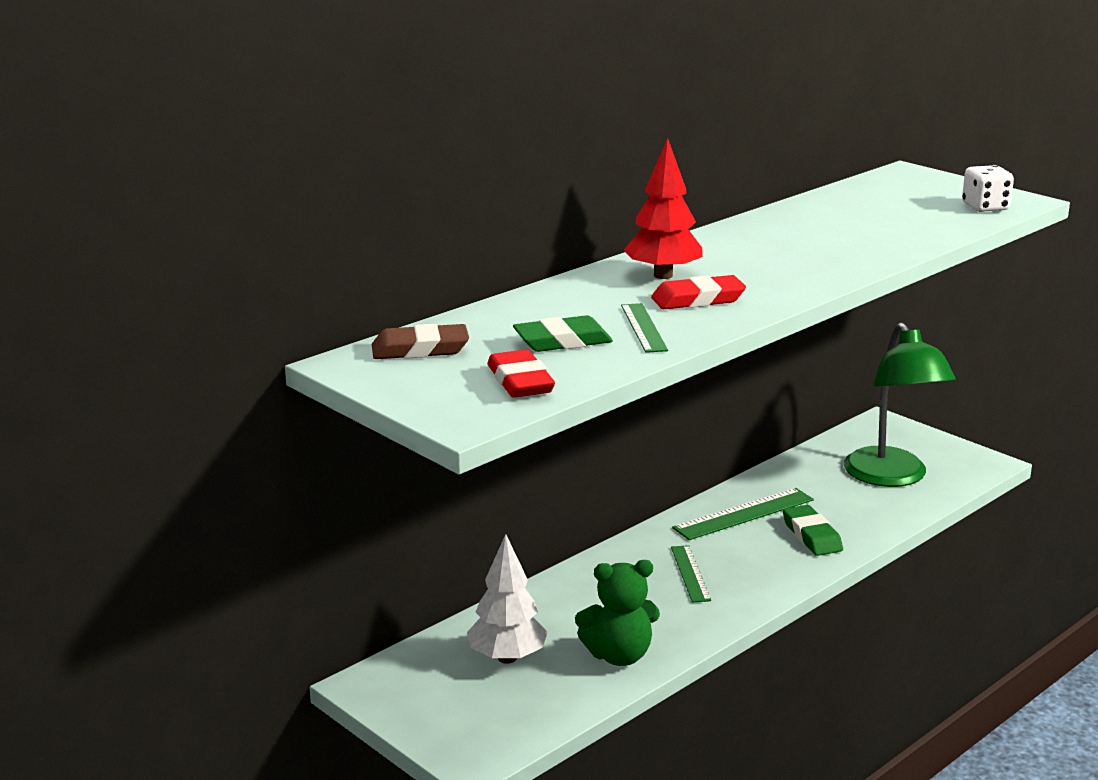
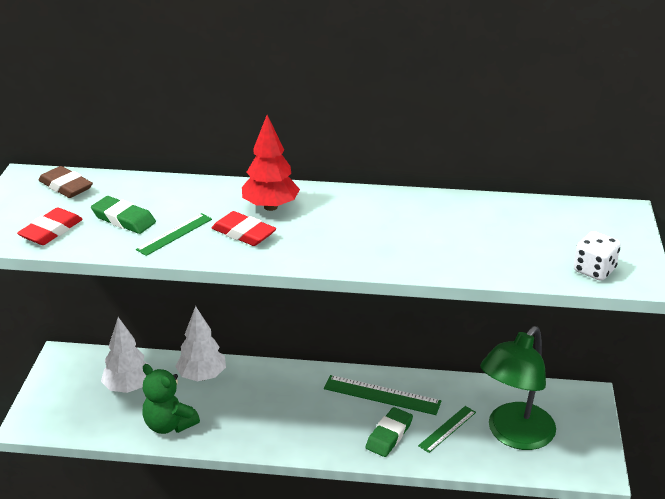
camera: 50 degrees right, 10 degrees up
(559, 602) = (202, 376): none -> white tree
(690, 573) = (285, 408): green ruler -> green ruler (447, 429)

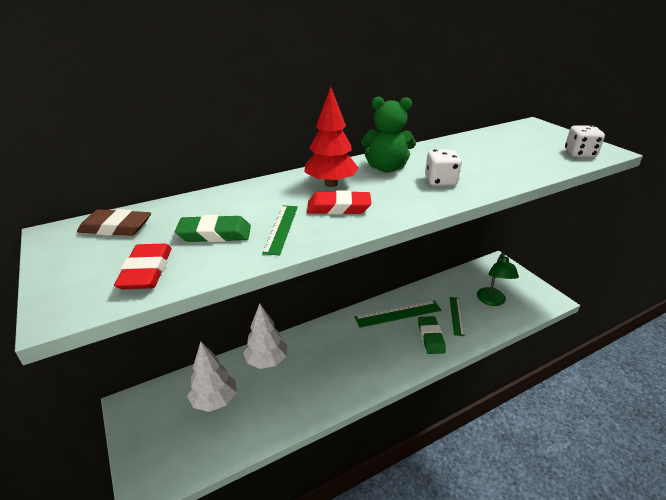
camera: 35 degrees left, 0 degrees up
(169, 425) = (277, 413): green teddy bear -> green teddy bear (386, 168)
(375, 242) = (440, 181): none -> white dice
(514, 435) = (492, 301): green lamp -> green lamp, size x0.61

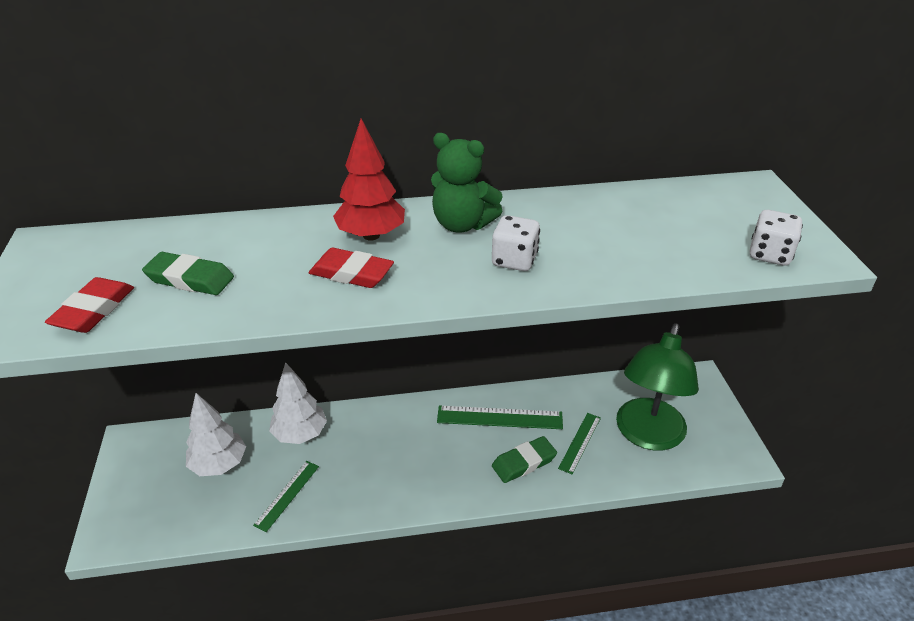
camera: 20 degrees right, 5 degrees up
(116, 227) = (100, 247): brown eraser -> none
(281, 228) = (264, 288): green ruler -> green ruler (287, 495)
(430, 337) = (524, 462): green eraser -> green eraser turned 45 degrees clockwise
(492, 301) = (647, 435): green lamp -> green lamp, size x1.64

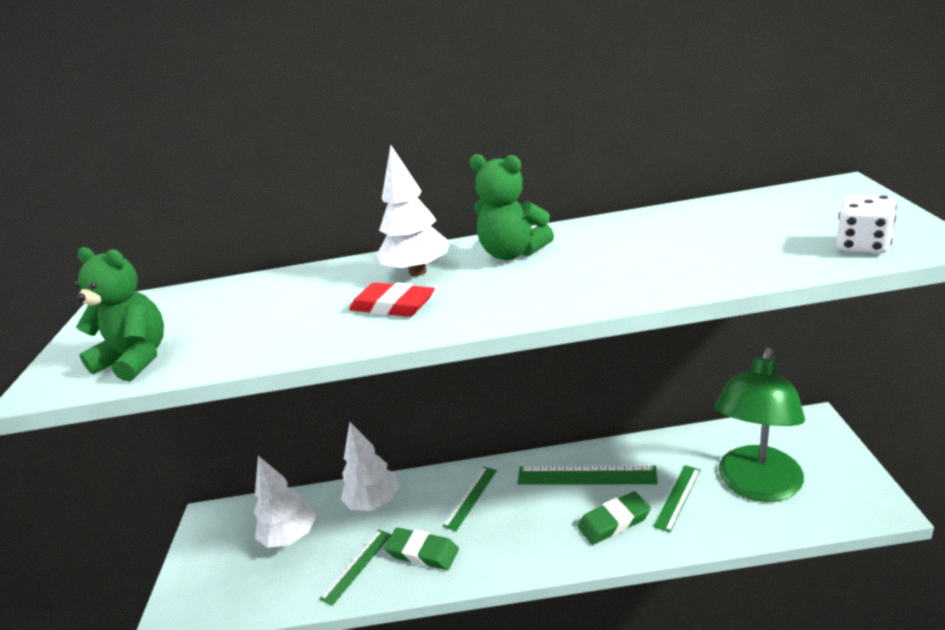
camera: 10 degrees right, 10 degrees down
(94, 310) = (136, 359): red eraser -> green teddy bear
(190, 279) = (233, 325): green eraser -> green eraser (422, 552)
(371, 235) = (418, 272): red tree -> white tree
(393, 433) = (471, 497): none -> green ruler
(514, 260) = (566, 279): white dice -> none

